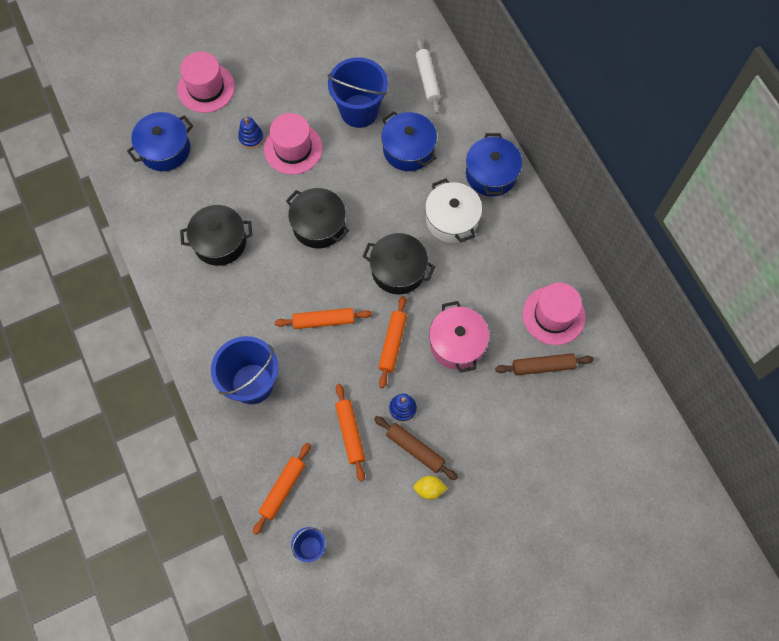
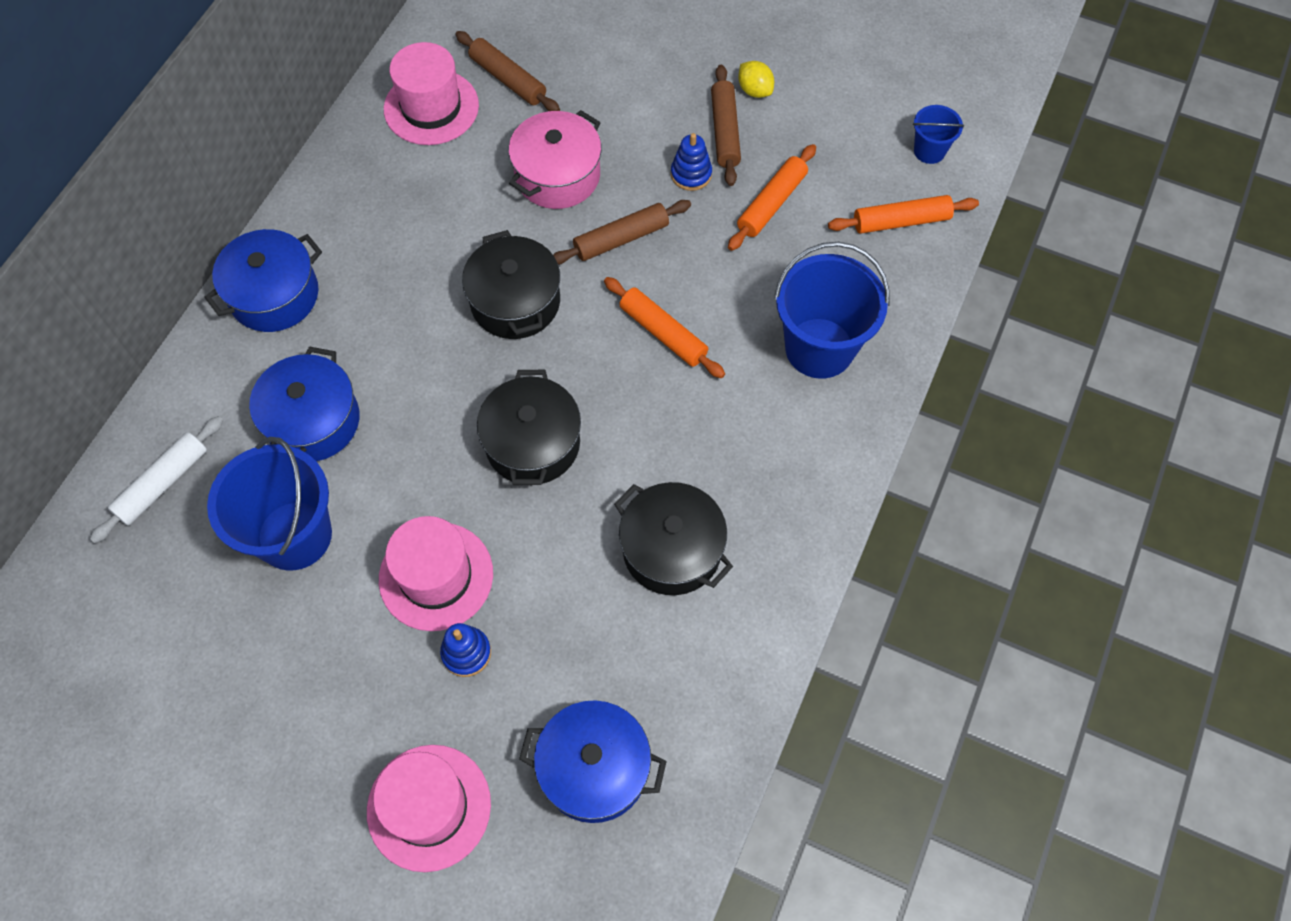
camera: 130 degrees left, 5 degrees down
(392, 343) = (621, 239): orange rolling pin -> brown rolling pin
(451, 219) = (386, 293): white pot -> none

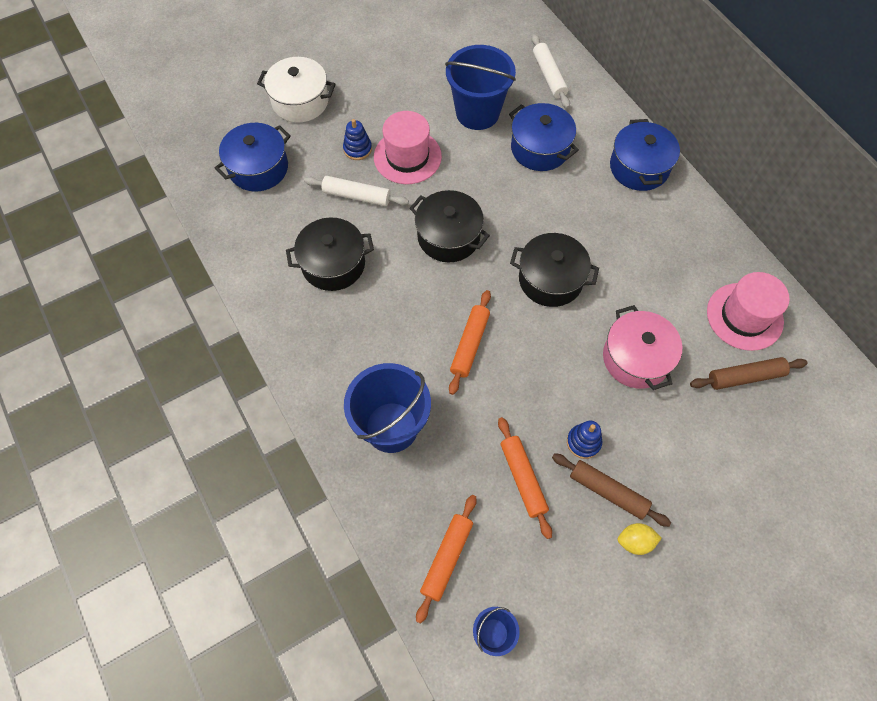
camera: 125 degrees right, 0 degrees up
(429, 807) = (300, 101): pink hat -> white pot
(547, 596) = (357, 196): none -> white rolling pin
(621, 239) = (558, 365): brown rolling pin -> none
(663, 333) = (470, 345): orange rolling pin -> orange rolling pin turned 60 degrees counterclockwise

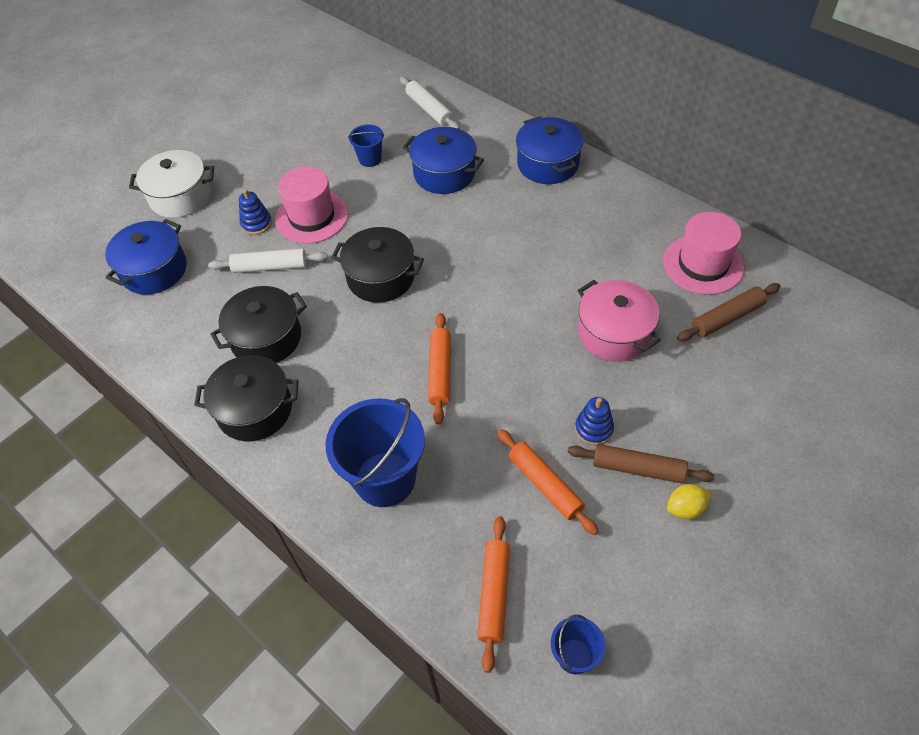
camera: 15 degrees left, 10 degrees down
(477, 113) = (370, 159): blue bucket -> blue bucket, size x0.49
(550, 279) = (500, 286): black pot -> black pot (255, 410)

